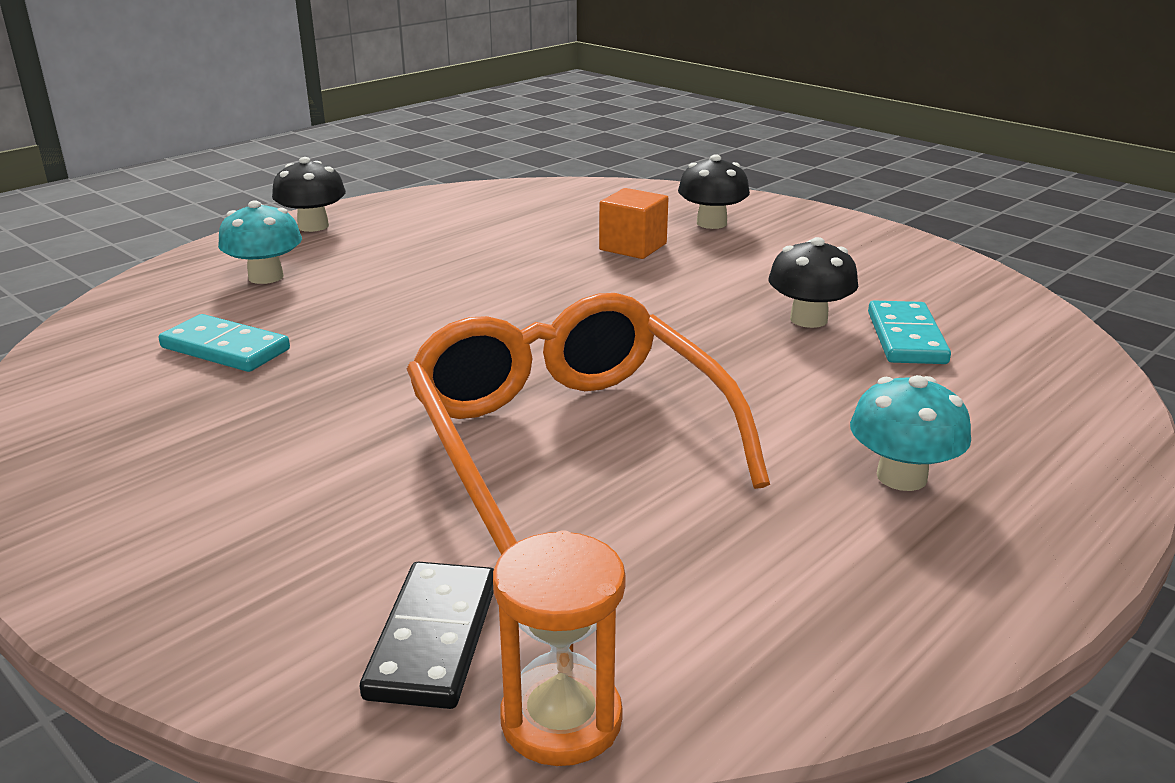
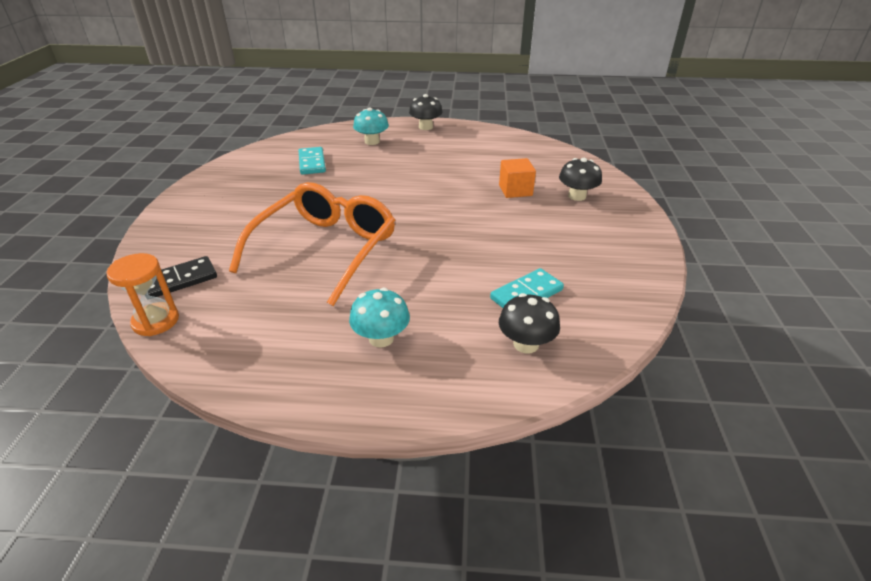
camera: 50 degrees right, 10 degrees up
(808, 319) = (506, 261): black mushroom -> black mushroom (526, 344)

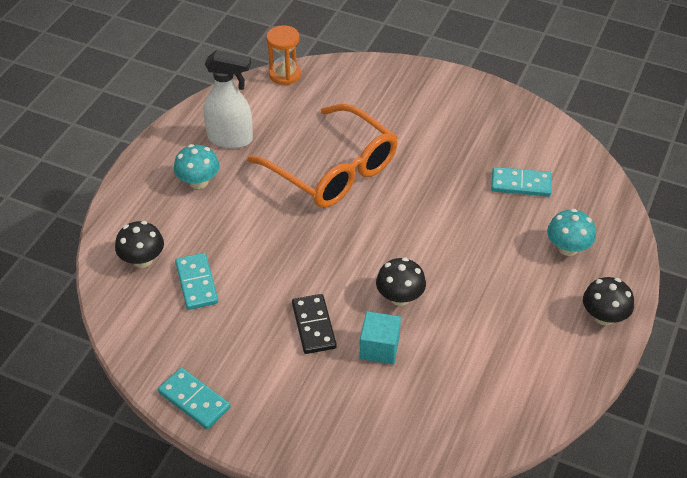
camera: 110 degrees right, 10 degrees up
(179, 280) = (330, 85): black domino -> black domino (314, 326)
(295, 333) = (230, 139): none -> white spray bottle
(515, 190) = (379, 348): orange cube -> turquoise cube
(577, 196) = (340, 403): black mushroom -> black mushroom (400, 297)
(645, 258) = (194, 400): none -> turquoise domino

